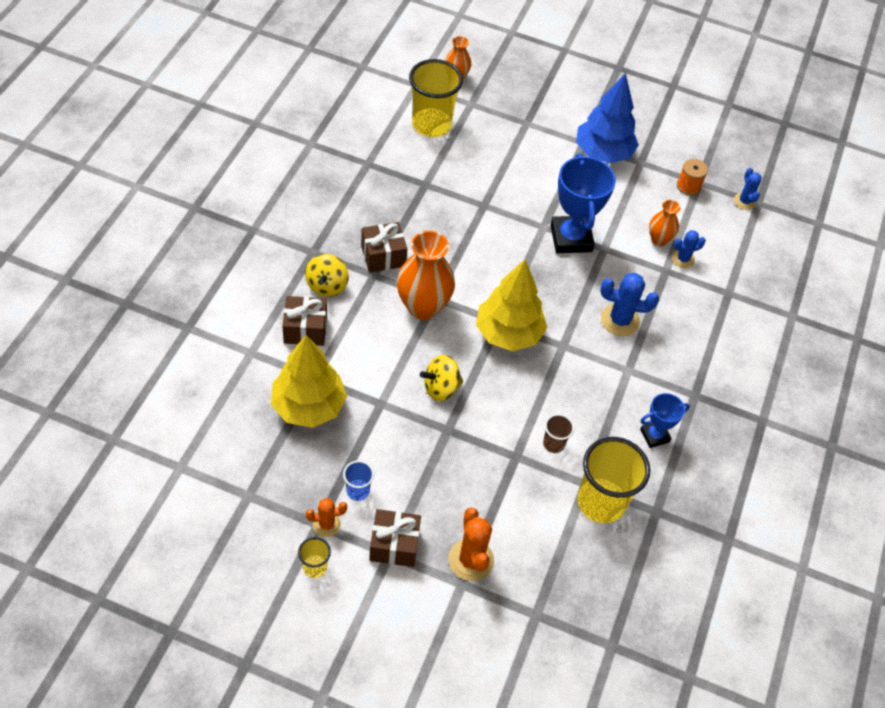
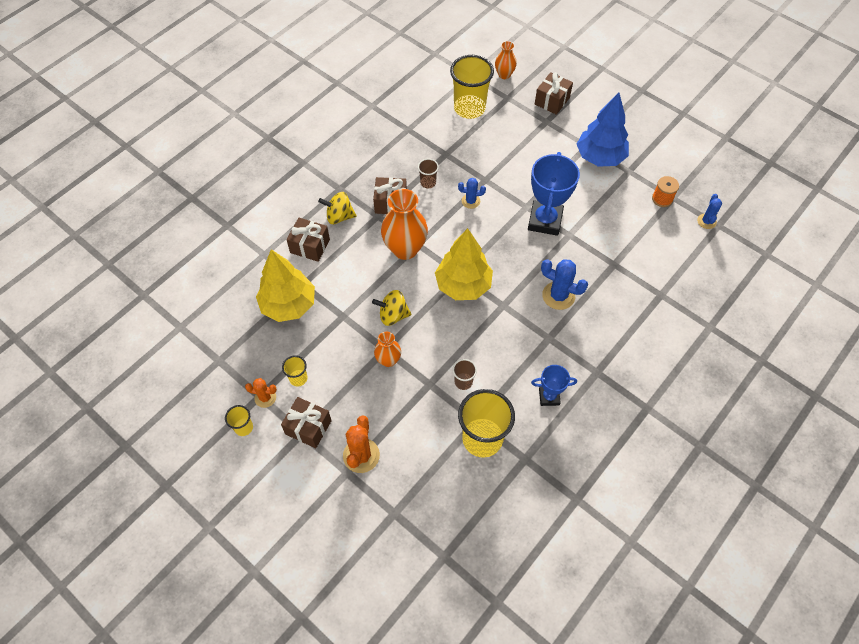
camera: 25 degrees right, 5 degrees up
(327, 286) = (339, 216): yellow spinning top -> yellow spinning top turned 60 degrees clockwise
(358, 491) = (298, 378): blue cup -> yellow cup
(418, 222) = (428, 183): none -> brown cup
(523, 98) = (552, 101): none -> brown gift
(659, 239) = (618, 237): orange vase -> orange vase (388, 360)
(683, 259) = (632, 258): blue cactus -> blue cactus (470, 201)

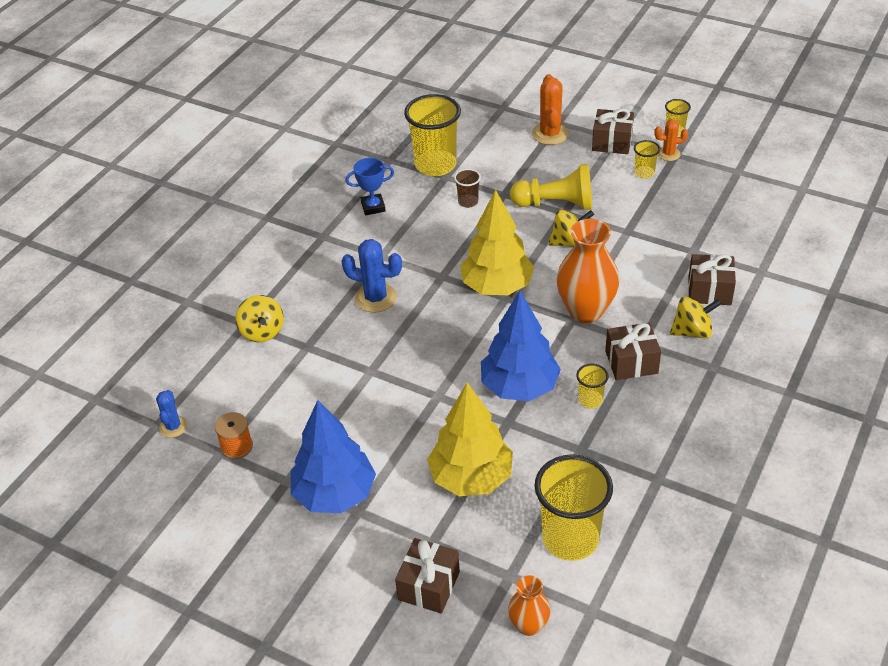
camera: 170 degrees right, 15 degrees down
(288, 305) = (696, 229): yellow tree -> yellow tree (471, 478)
(388, 360) = (556, 204): orange vase -> yellow pawn
(428, 183) = (590, 400): brown cup -> yellow cup
(470, 201) = (519, 387): blue cactus -> blue tree
(545, 221) = (407, 382): blue trophy -> none
(647, 284) = (262, 332): none -> yellow spinning top

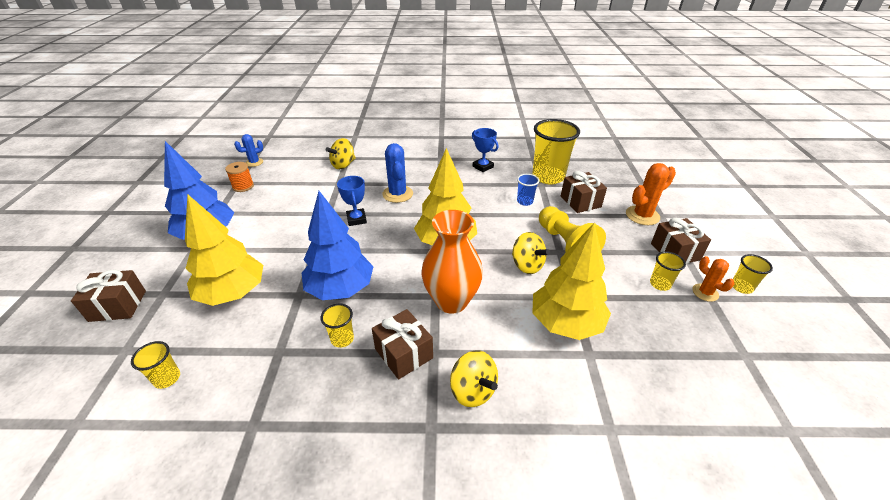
camera: 60 degrees right, 5 degrees down
(402, 347) = (356, 219): none -> blue trophy
(468, 202) = (525, 201): brown cup -> blue cup
(528, 625) = (65, 381): orange vase -> none
(570, 539) = (167, 378): yellow cup -> yellow cup, size x0.47
(654, 249) = (565, 323): none -> yellow tree
(709, 291) = (542, 387): brown gift -> brown gift (580, 202)

